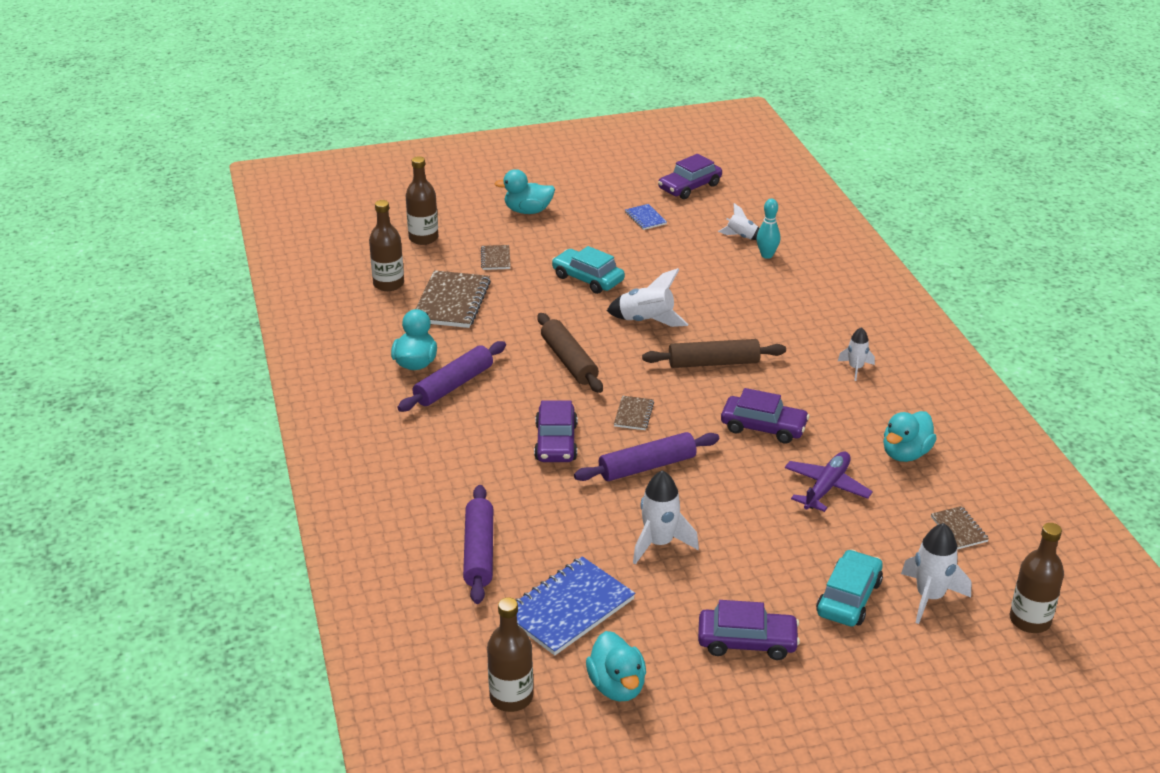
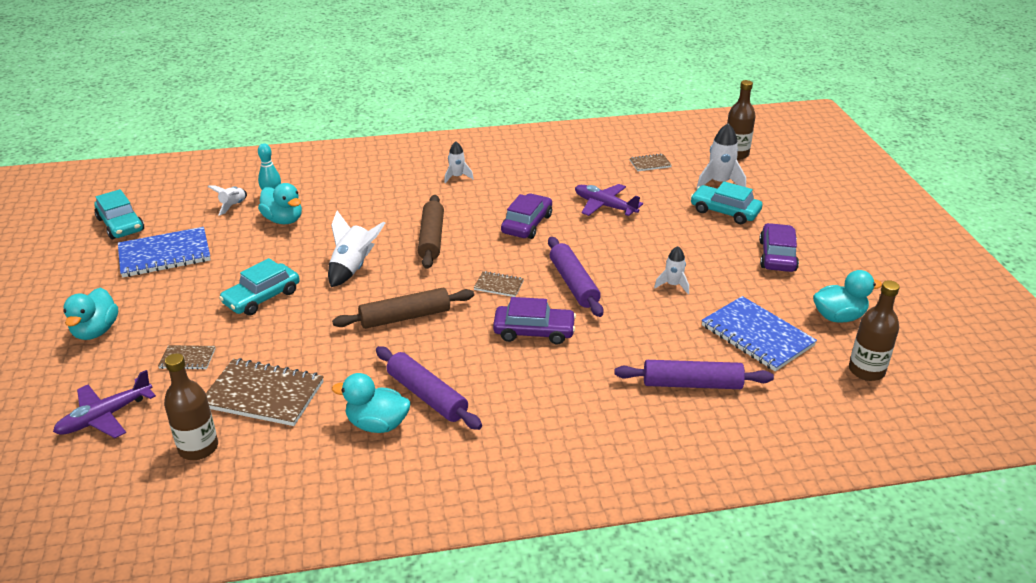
camera: 85 degrees left, 0 degrees up
(423, 238) = (105, 417): brown bottle -> purple plane
(645, 218) = (165, 254): blue notebook -> blue notebook, size x2.02
(659, 543) = (673, 285): white rocket -> white rocket, size x0.61
(689, 187) = (121, 224): purple car -> turquoise car
(905, 453) = (566, 171): turquoise duck -> turquoise duck (283, 220)

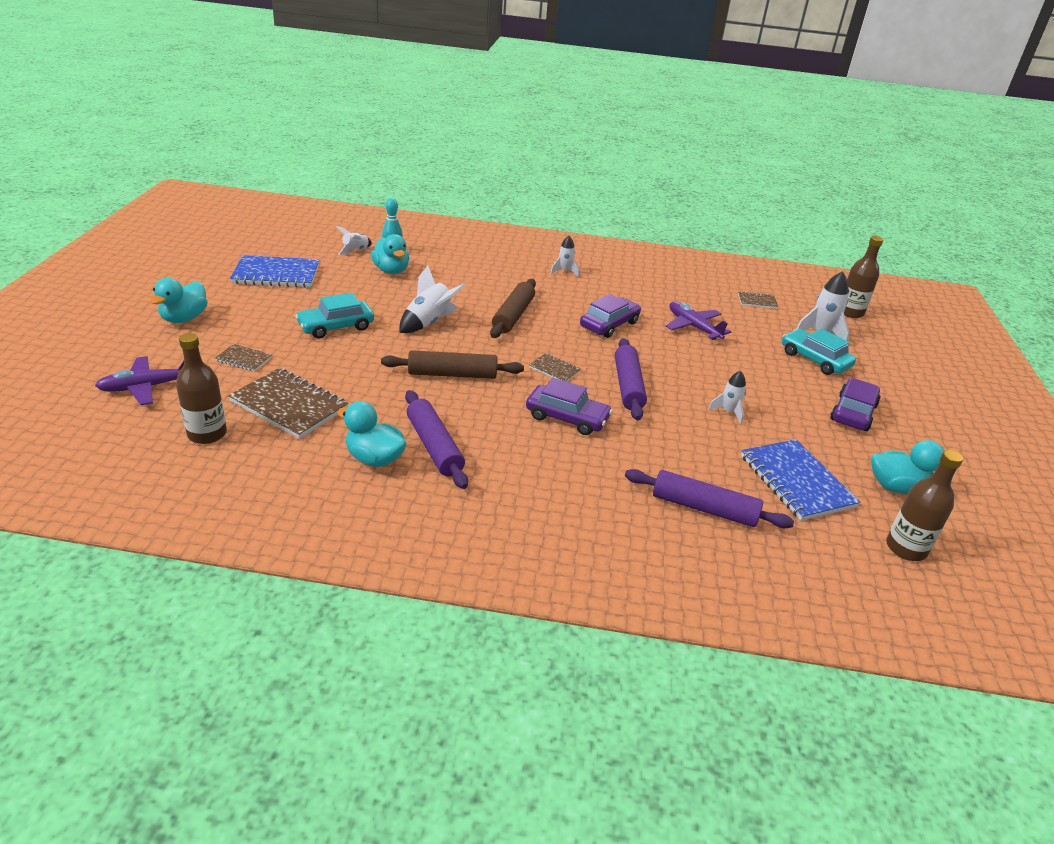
camera: 15 degrees right, 0 degrees up
(121, 224) = (256, 243): turquoise car -> none

